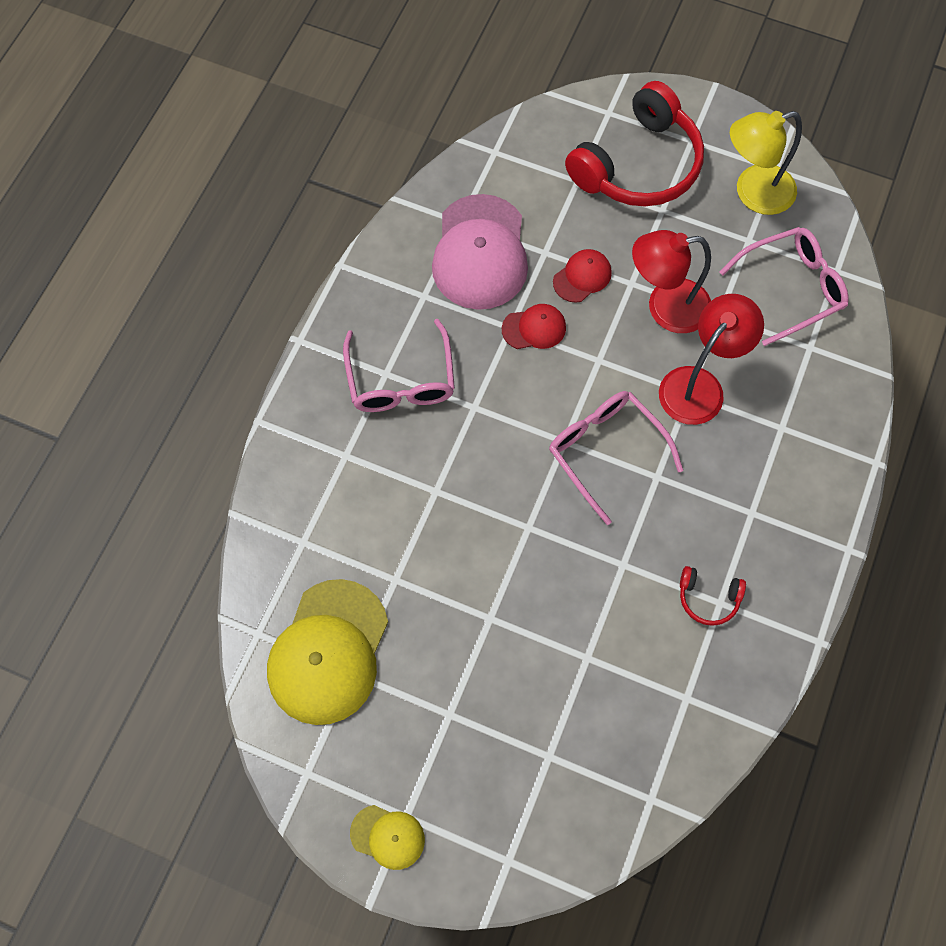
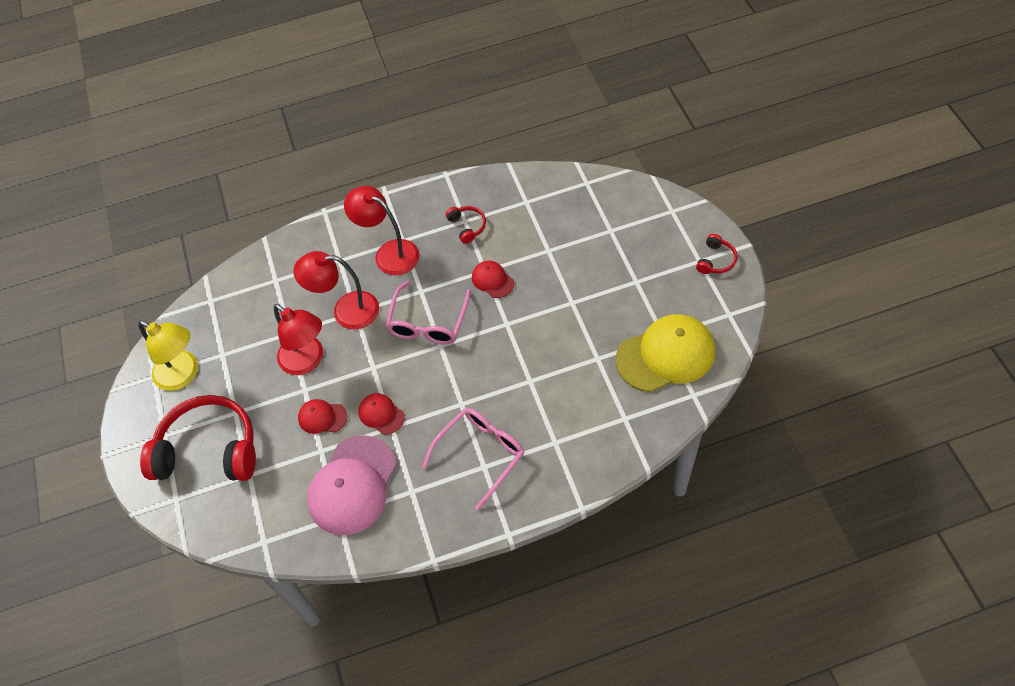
camera: 125 degrees left, 10 degrees down
(388, 837) = (716, 260): yellow cap -> red headphones
(480, 253) = (352, 485): pink cap -> pink cap turned 150 degrees clockwise
(601, 561) = (492, 280): none -> red cap
(744, 484) = (389, 253): none -> red lamp
(790, 289) = (242, 313): pink glasses -> none

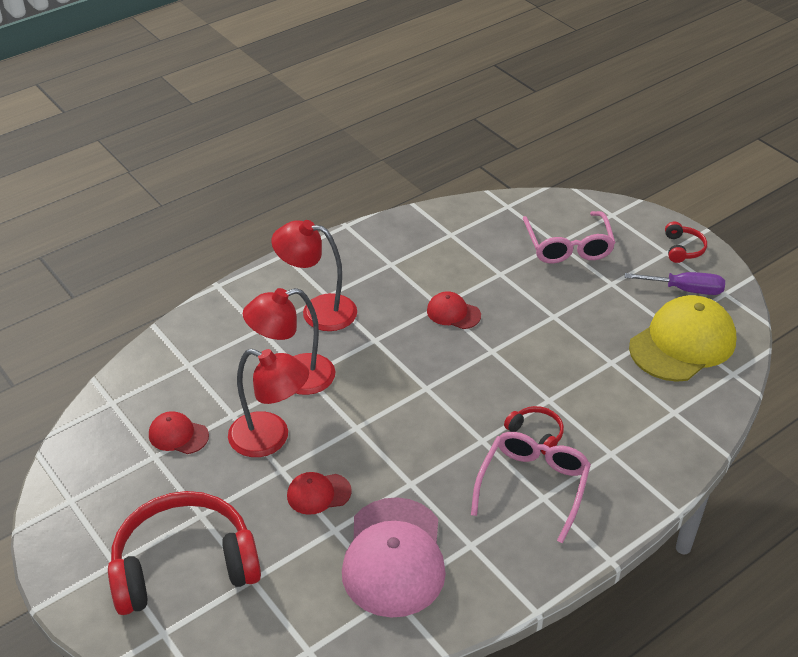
camera: 25 degrees left, 15 degrees down
(183, 375) = (111, 490): yellow lamp -> none
(381, 414) = (391, 473): red cap -> red cap (178, 435)
(428, 322) = (400, 368): pink glasses -> pink glasses (568, 246)
(467, 226) = (397, 268): red headphones -> red headphones (536, 434)
(696, 303) = (685, 290): none -> purple screwdriver

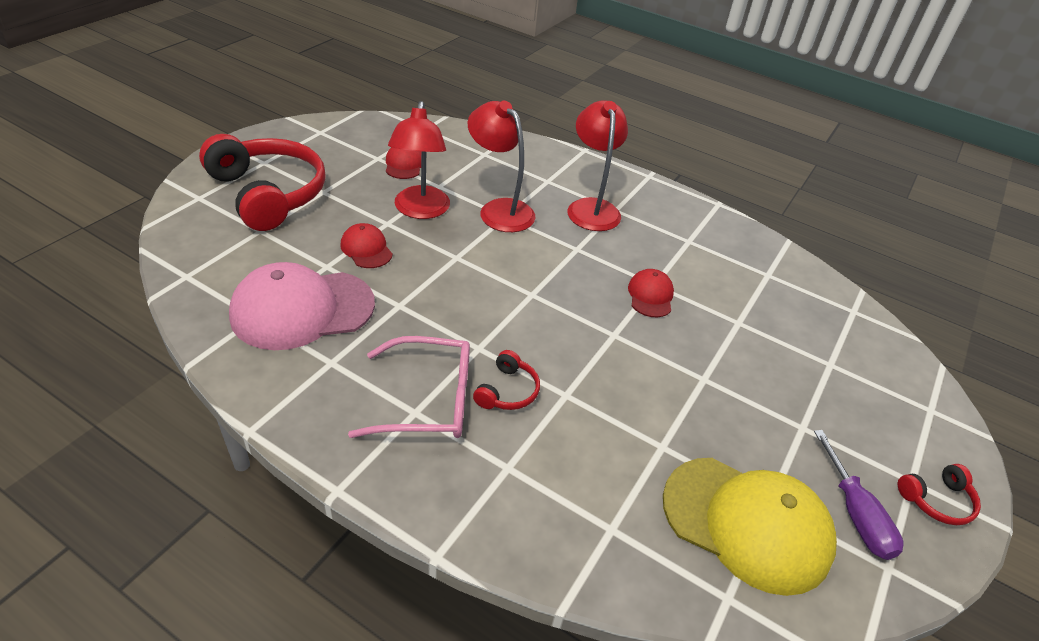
camera: 65 degrees right, 0 degrees up
(568, 246) = (834, 374): pink glasses -> none

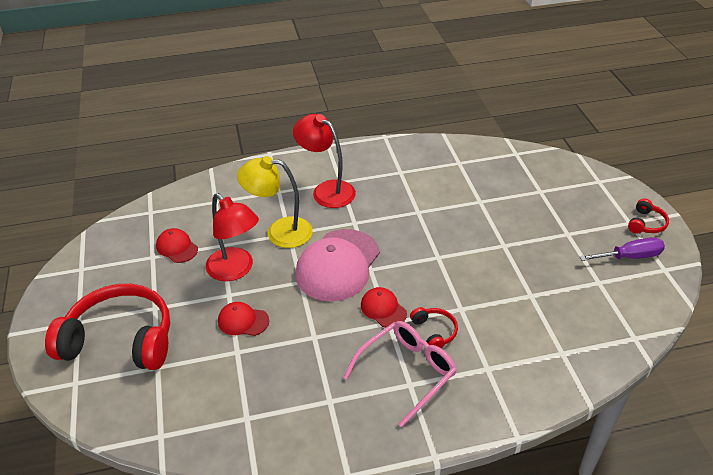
camera: 40 degrees left, 0 degrees up
(302, 309) = (266, 388): pink cap -> pink cap (338, 265)
(499, 209) = (279, 232): red lamp -> yellow lamp
(650, 295) = (425, 220): red cap -> red cap (383, 309)
(747, 523) = (602, 299): yellow cap -> none
(855, 514) = (630, 257): purple screwdriver -> purple screwdriver turned 45 degrees counterclockwise

